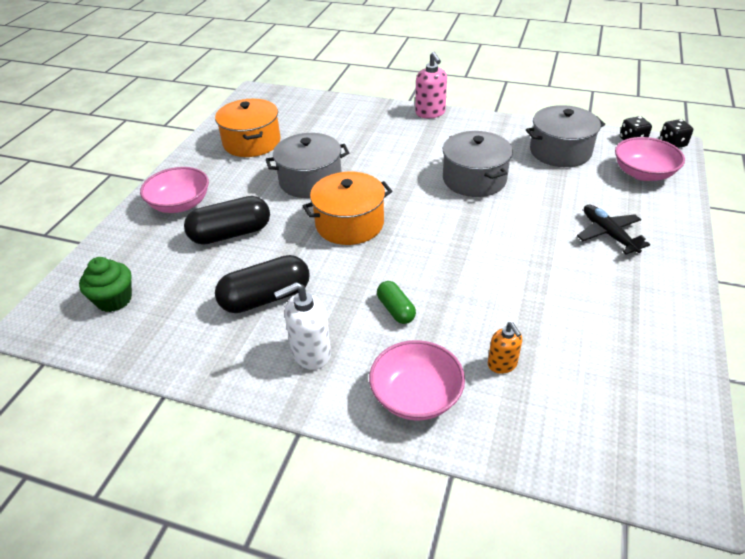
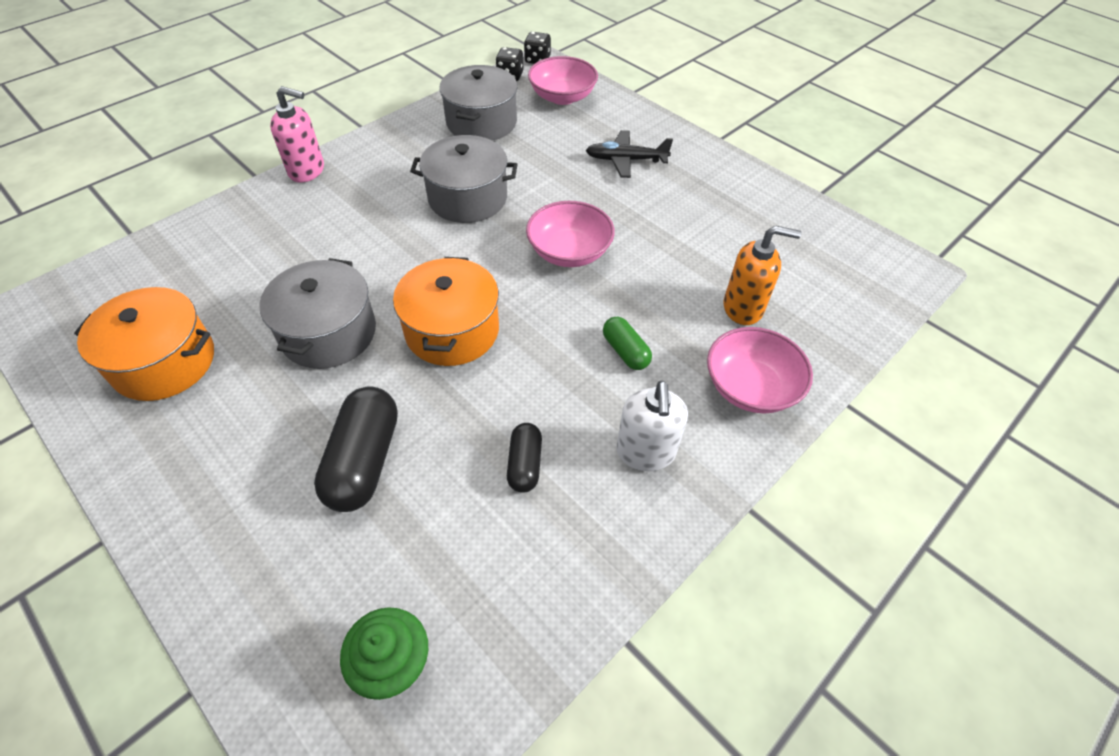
camera: 65 degrees left, 10 degrees up
(180, 204) = (231, 505): pink bowl -> pink bowl (569, 252)
(266, 298) = (524, 464): black capsule -> black capsule, size x0.56
(396, 310) = (625, 351): green capsule -> green capsule turned 60 degrees clockwise
(502, 364) = (743, 308): orange soap dispenser -> orange soap dispenser, size x1.58

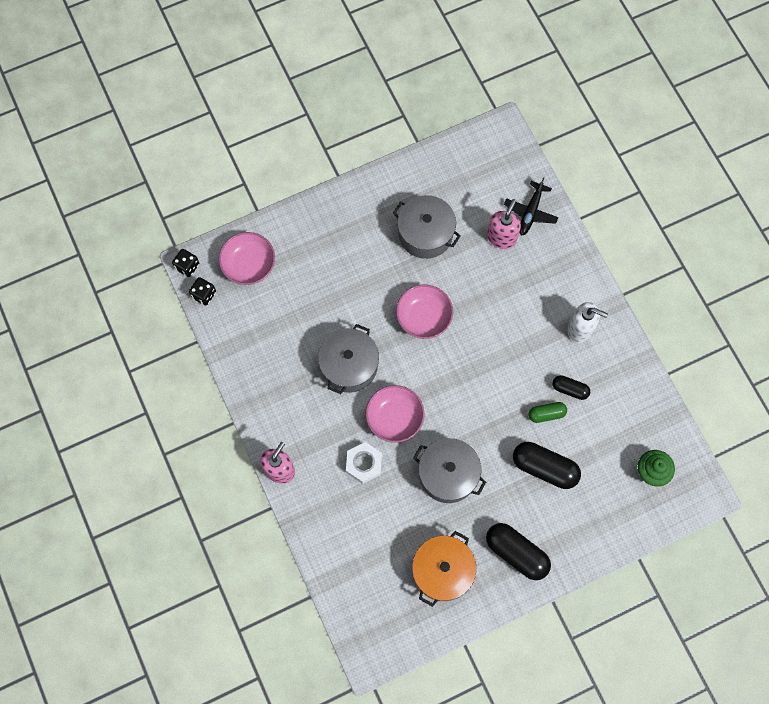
camera: 70 degrees left, 20 degrees up
(197, 456) = (516, 553): none -> black capsule
(329, 241) = (364, 464): none -> white nut
(452, 330) = (468, 404): orange pot -> none
(481, 122) = (262, 333): grey pot -> grey pot (425, 234)
(625, 351) = (513, 314): green capsule -> green capsule (546, 414)
(626, 160) = (343, 248): black plane -> black plane (530, 212)
(743, 308) = (501, 237): orange soap dispenser -> pink soap dispenser
(750, 387) = (556, 260): pink bowl -> pink bowl (394, 418)

